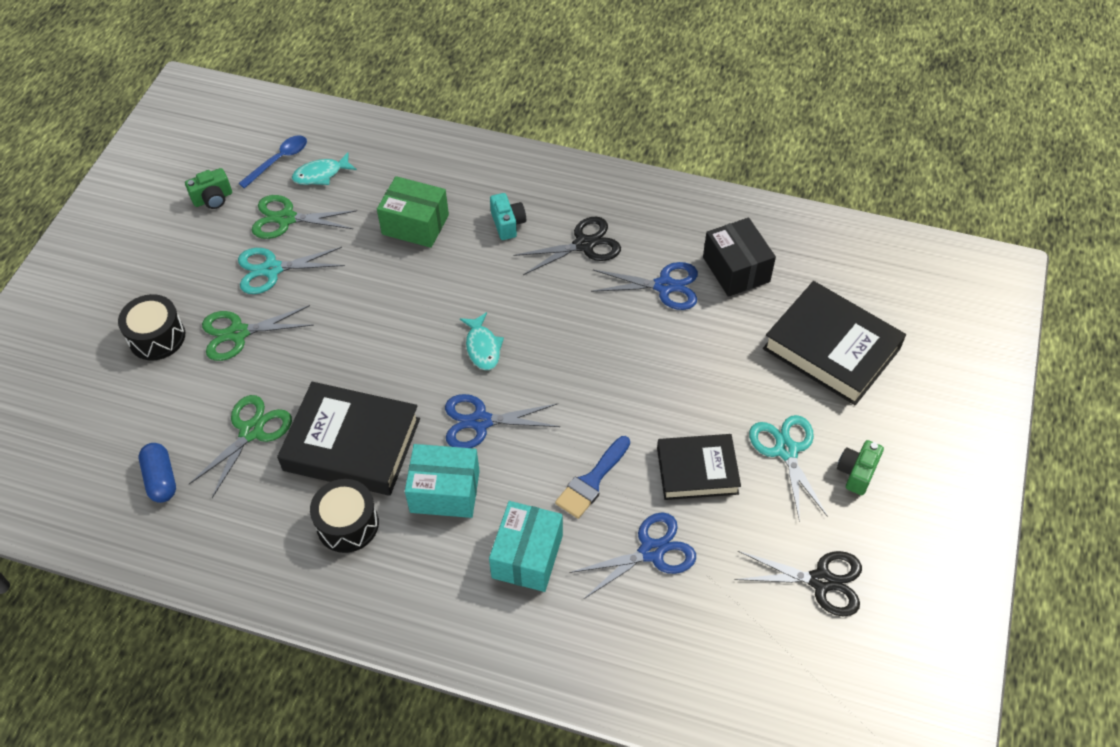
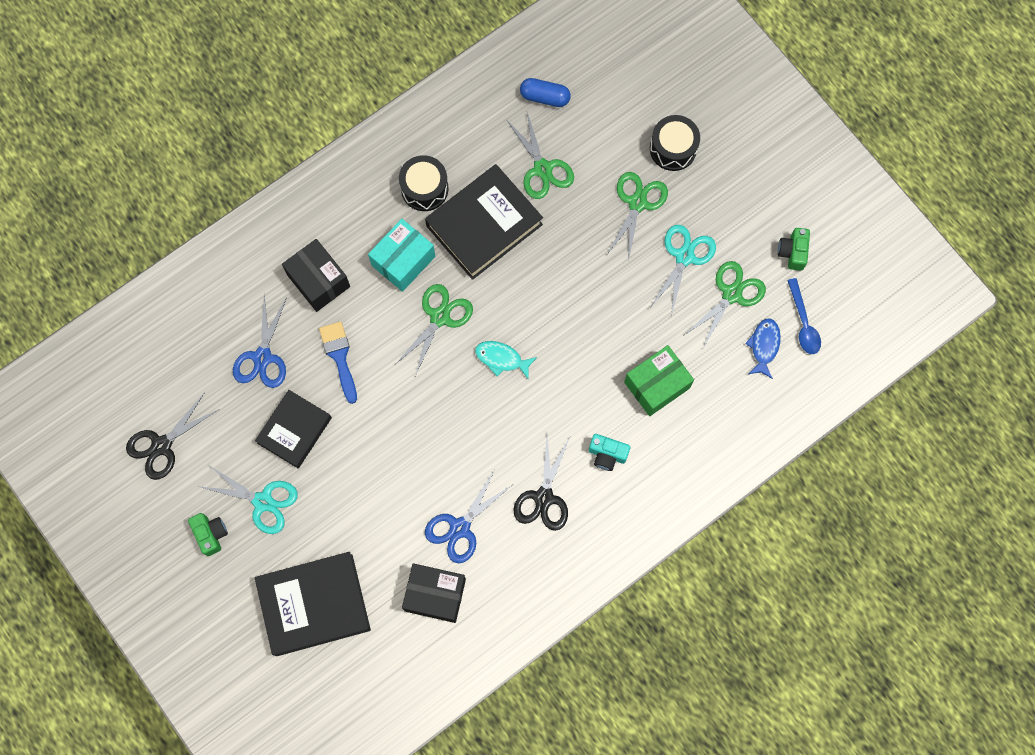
camera: 125 degrees right, 20 degrees up
(321, 174) = (764, 346): turquoise fish -> blue fish
(480, 422) = (440, 317): blue scissors -> green scissors
(527, 556) = (318, 280): turquoise box -> black box

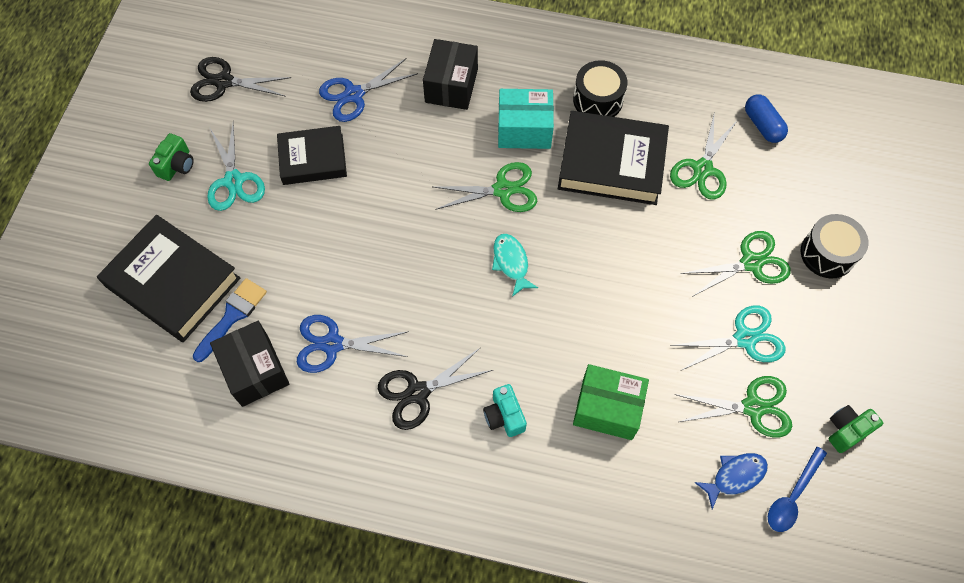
camera: 50 degrees right, 10 degrees down
(339, 357) = (402, 145): blue brush -> blue brush (232, 316)

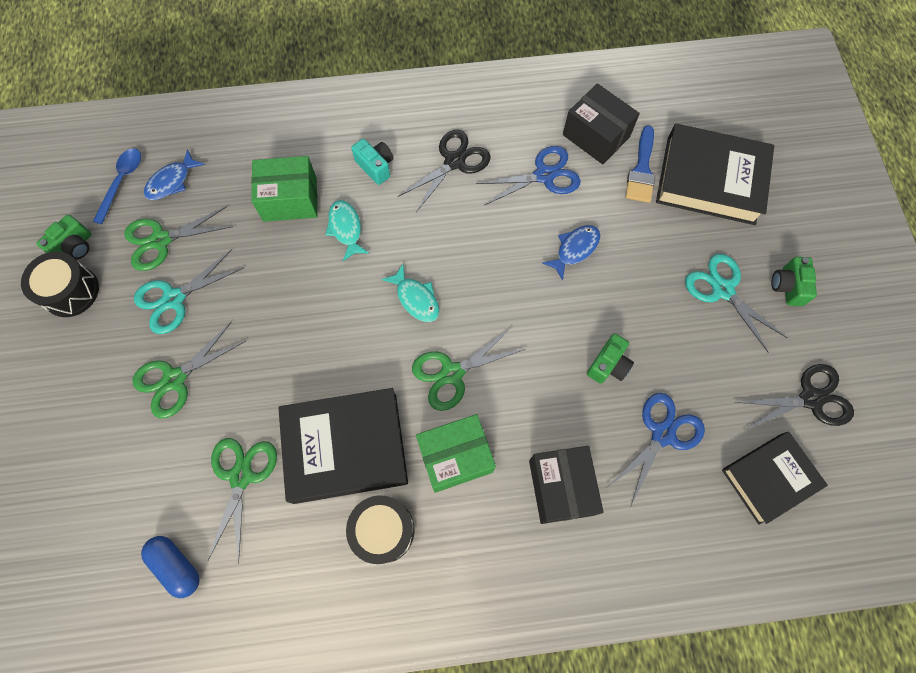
camera: 160 degrees right, 5 degrees up
(313, 159) = (661, 340): black book -> black book (769, 478)
(343, 259) = (575, 249): none -> blue fish
(368, 155) = (608, 365): none -> green camera
(524, 129) = (455, 457): turquoise box -> green box
(557, 355) = (346, 229): none -> turquoise fish
(827, 254) = (93, 417): black drum -> black drum (71, 291)

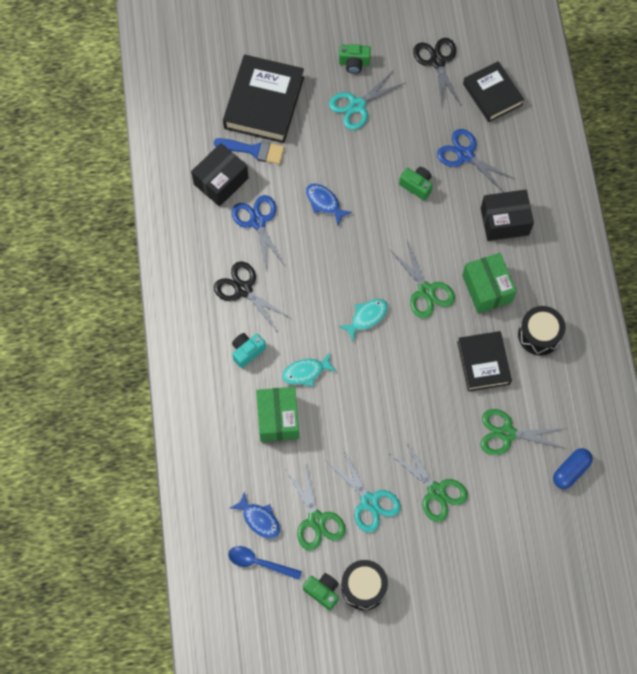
camera: 90 degrees left, 0 degrees up
(345, 447) = (483, 363): black book -> black book, size x0.65

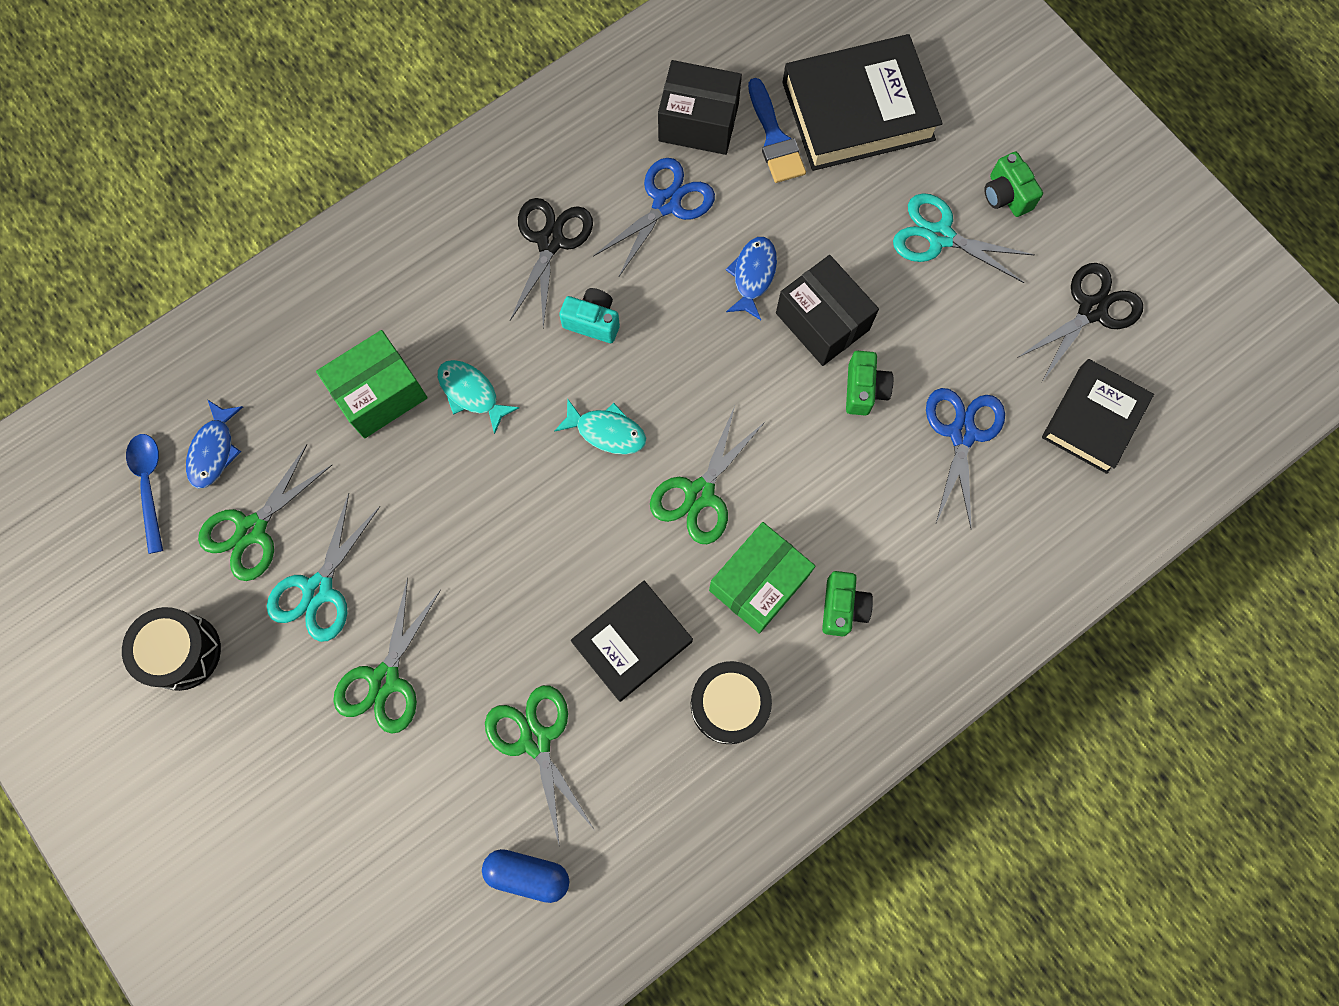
camera: 60 degrees right, 5 degrees up
(247, 351) = (458, 297): turquoise camera -> turquoise camera (593, 321)
(322, 591) = (148, 596): green camera -> green camera (842, 607)
(504, 221) = (888, 551): black box -> black box (822, 321)

